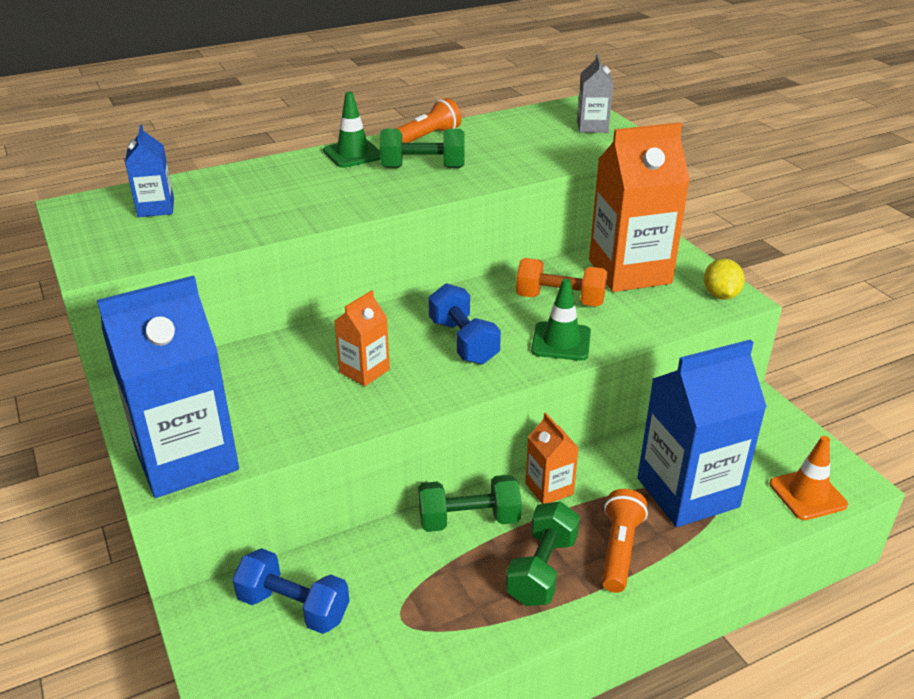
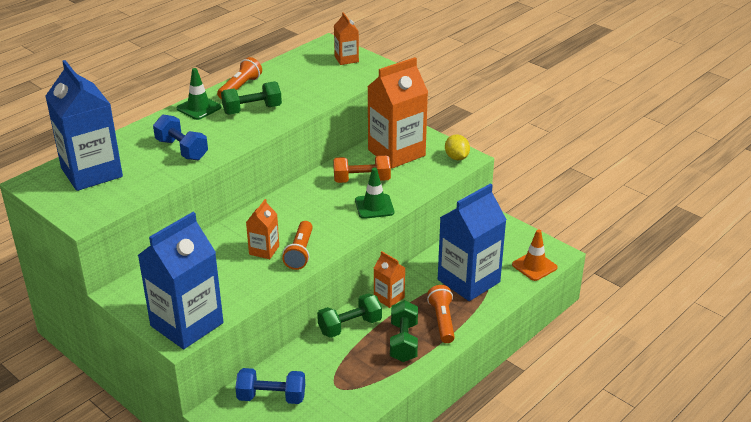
camera: 20 degrees left, 0 degrees up
(156, 208) = (91, 172): blue carton -> blue carton, size x2.06
(414, 387) = (300, 253): none -> orange flashlight
(463, 342) = (315, 219): blue dumbbell -> blue dumbbell (182, 149)
(592, 127) = (346, 59): grey carton -> orange carton

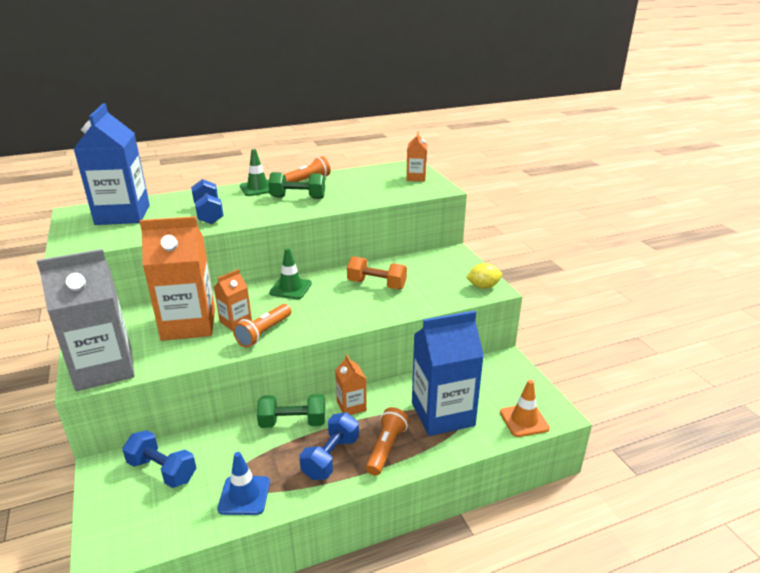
camera: 25 degrees right, 5 degrees down
(187, 324) = (104, 368): blue carton -> grey carton
(357, 391) = (244, 495): none -> blue traffic cone
(374, 206) = (368, 310): green traffic cone -> green traffic cone (290, 288)
(396, 153) = (428, 269): orange carton -> orange carton (189, 324)
(403, 342) = (331, 457): green dumbbell -> blue dumbbell
(456, 157) = (483, 286): yellow lemon -> yellow lemon turned 75 degrees clockwise

